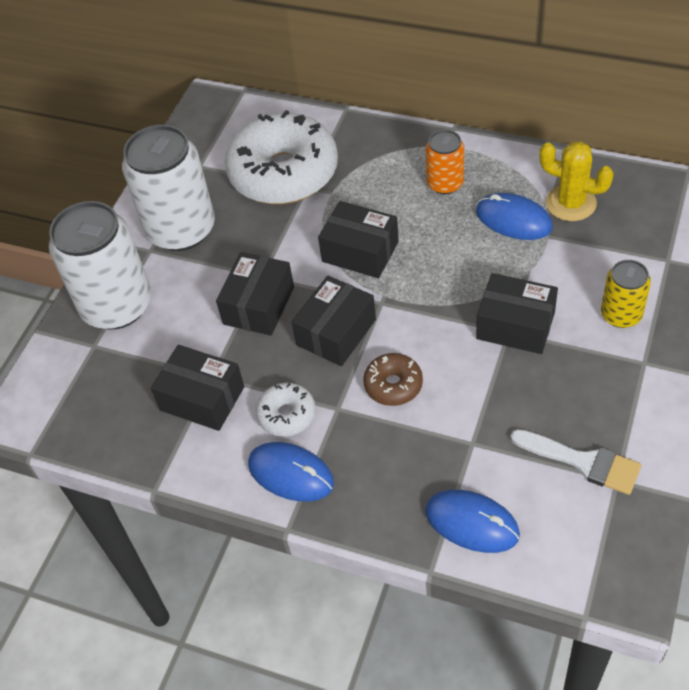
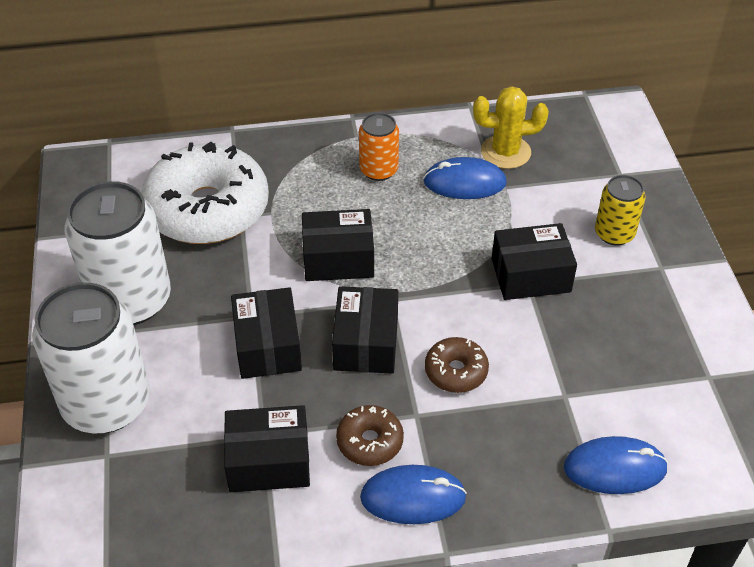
camera: 35 degrees left, 5 degrees down
(286, 415) = (370, 442): white donut -> brown donut
(583, 462) = (671, 372): white brush -> none

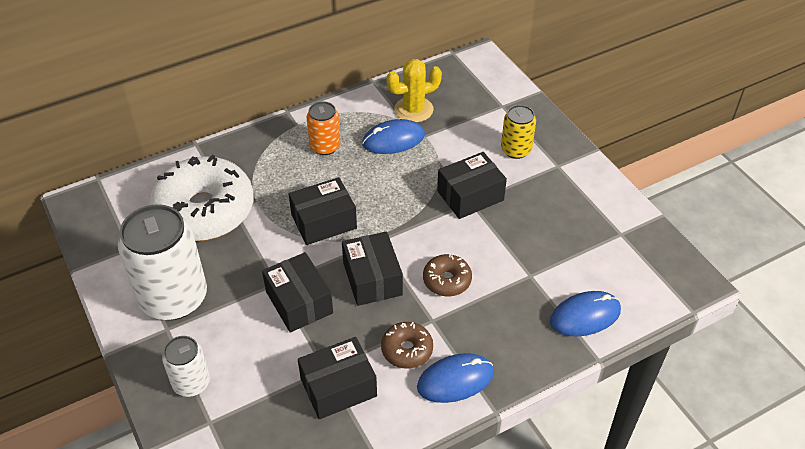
camera: 20 degrees left, 0 degrees up
(106, 403) = (191, 383): white can -> white can, size x0.52

